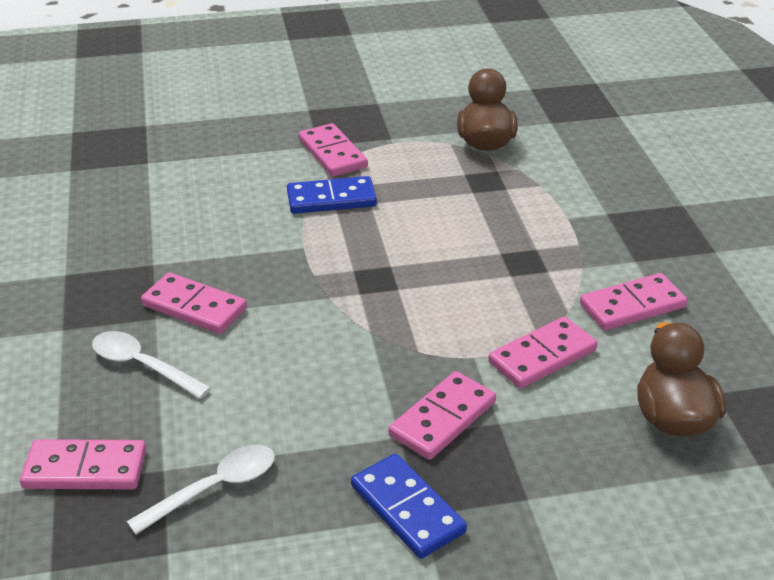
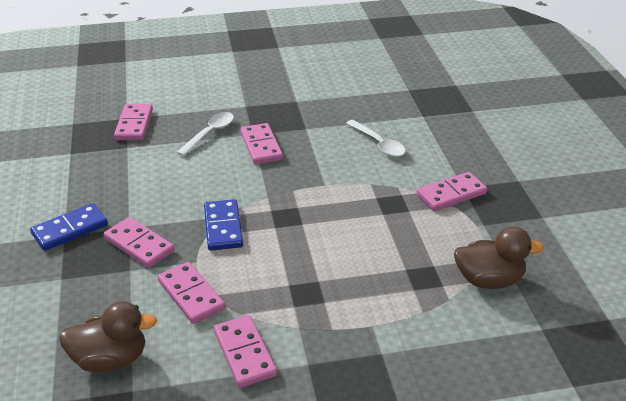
camera: 90 degrees right, 0 degrees up
(194, 307) = (261, 146): pink domino -> pink domino turned 45 degrees counterclockwise
(214, 488) = (108, 163): white spoon -> white spoon (378, 144)
(331, 199) = (386, 195): blue domino -> blue domino (223, 227)

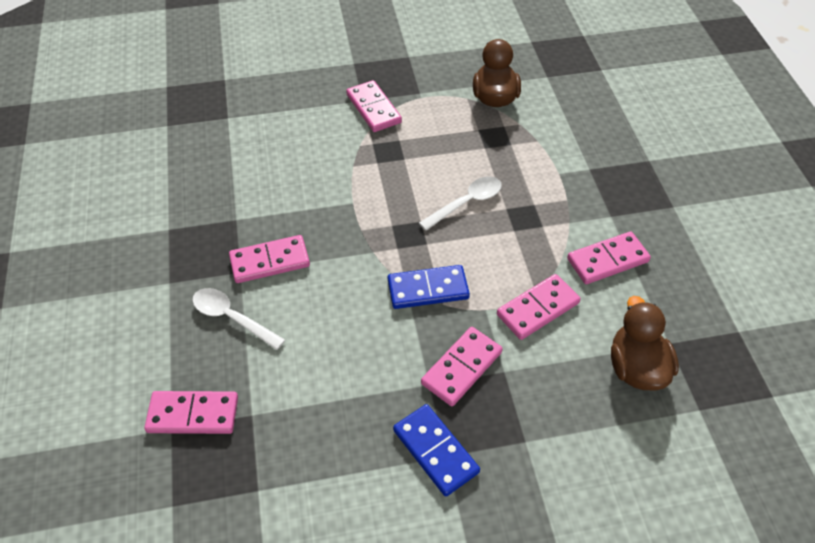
camera: 90 degrees left, 15 degrees up
(378, 144) = (279, 156): white spoon -> white spoon (466, 203)

